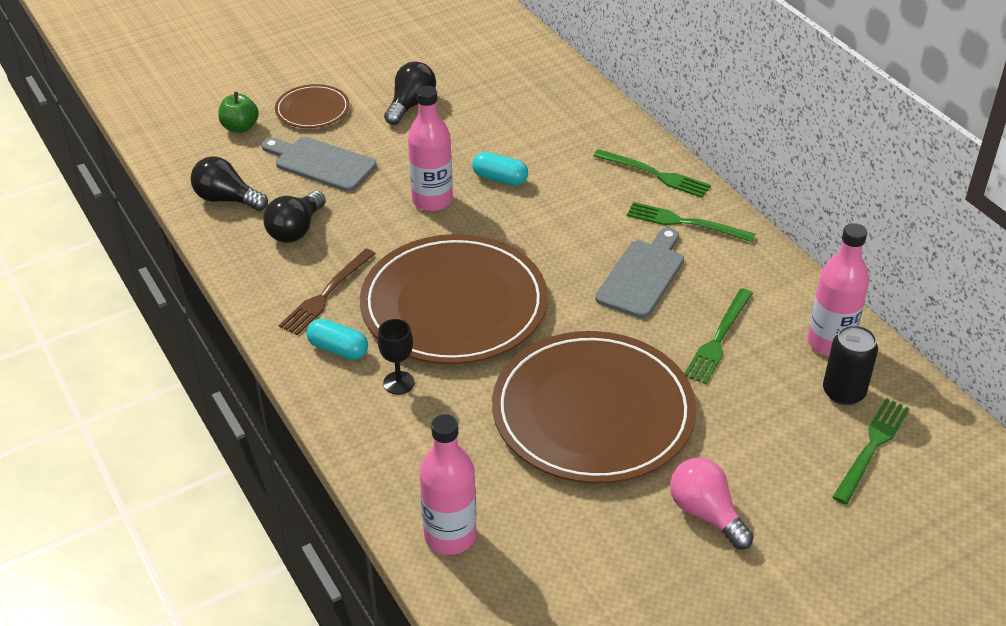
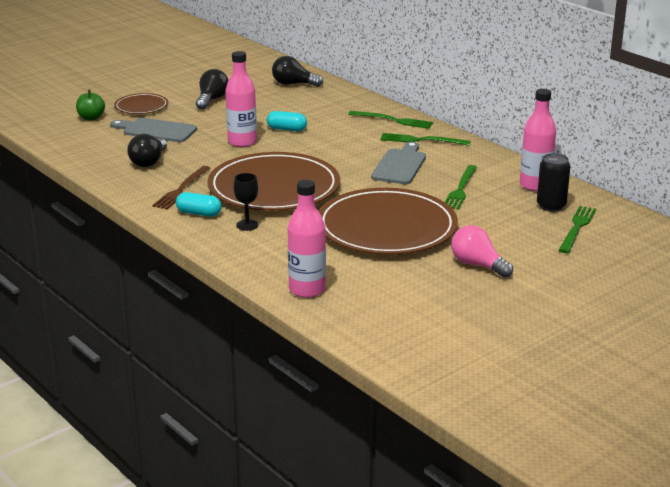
camera: 10 degrees left, 15 degrees down
(227, 199) = (93, 151): black light bulb -> black light bulb (293, 84)

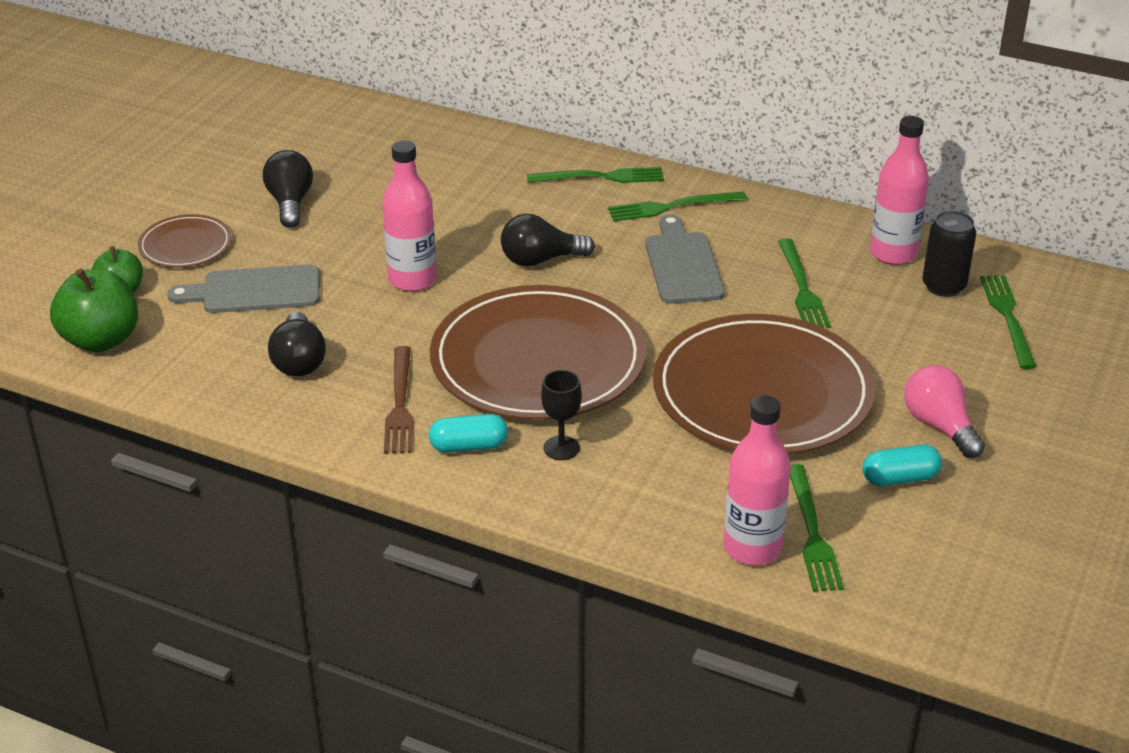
camera: 25 degrees left, 10 degrees up
(62, 134) = (101, 340): none -> green apple
(286, 129) = (458, 235): turquoise capsule -> turquoise capsule (899, 478)
(293, 84) = (392, 139): black light bulb -> black light bulb (540, 260)
(349, 291) = (812, 532): none -> green fork
(477, 265) = (939, 426): pink light bulb -> pink light bulb turned 45 degrees clockwise

